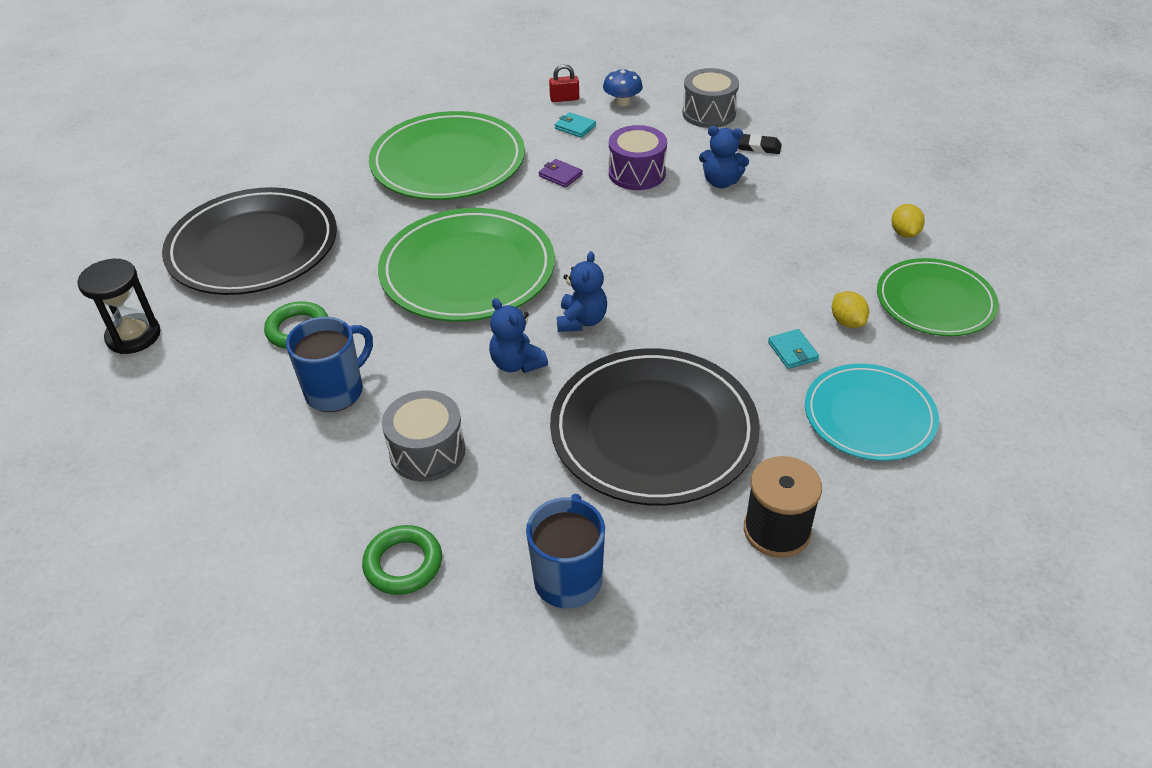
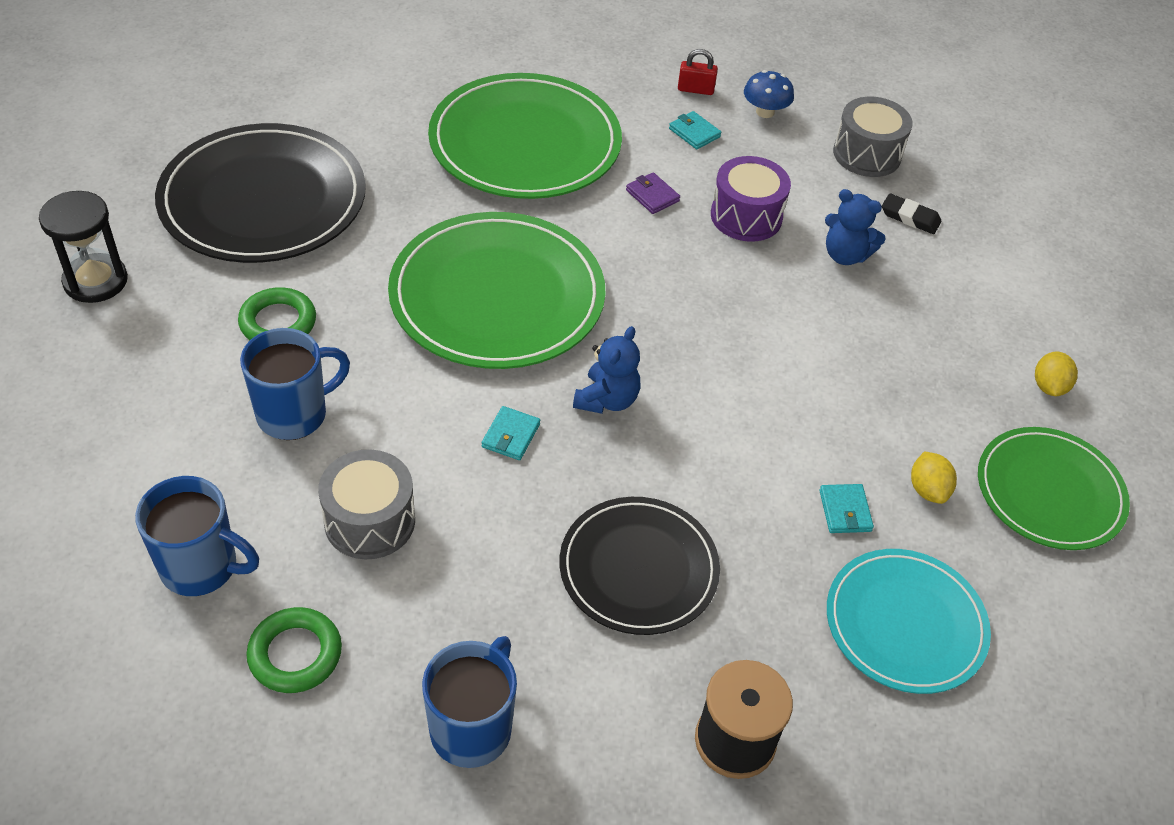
camera: 10 degrees right, 5 degrees up
(300, 521) = (201, 567): none -> blue mug
(517, 363) = (511, 435): blue teddy bear -> turquoise wallet
(653, 430) = (638, 568): black plate -> black plate, size x0.63

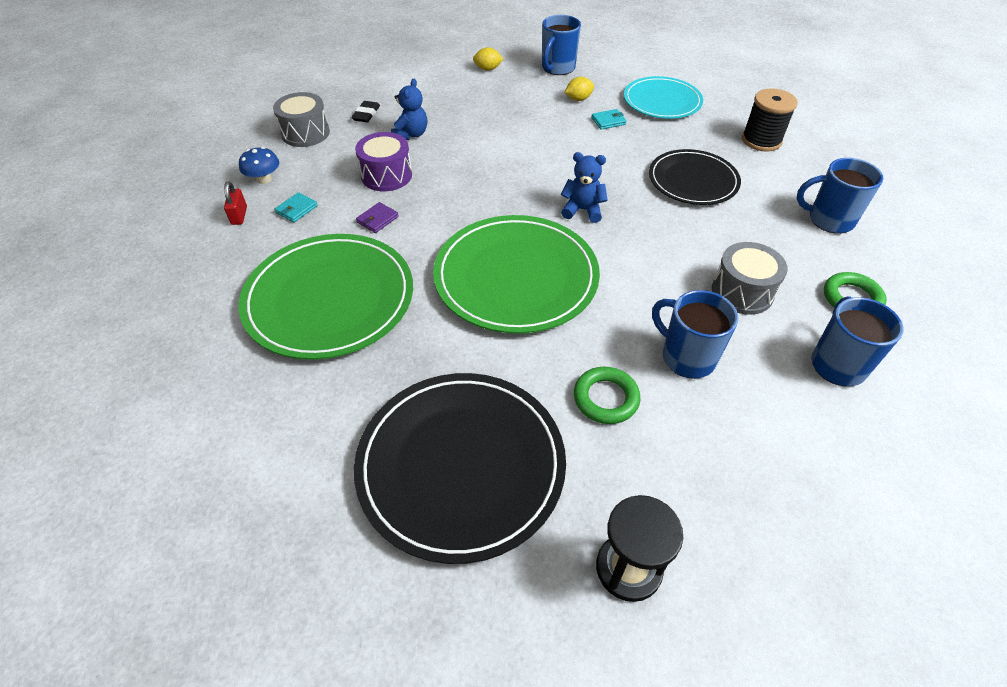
camera: 100 degrees left, 0 degrees up
(511, 435) = (636, 245): turquoise wallet -> none
(1049, 492) = (557, 68): green plate -> blue mug

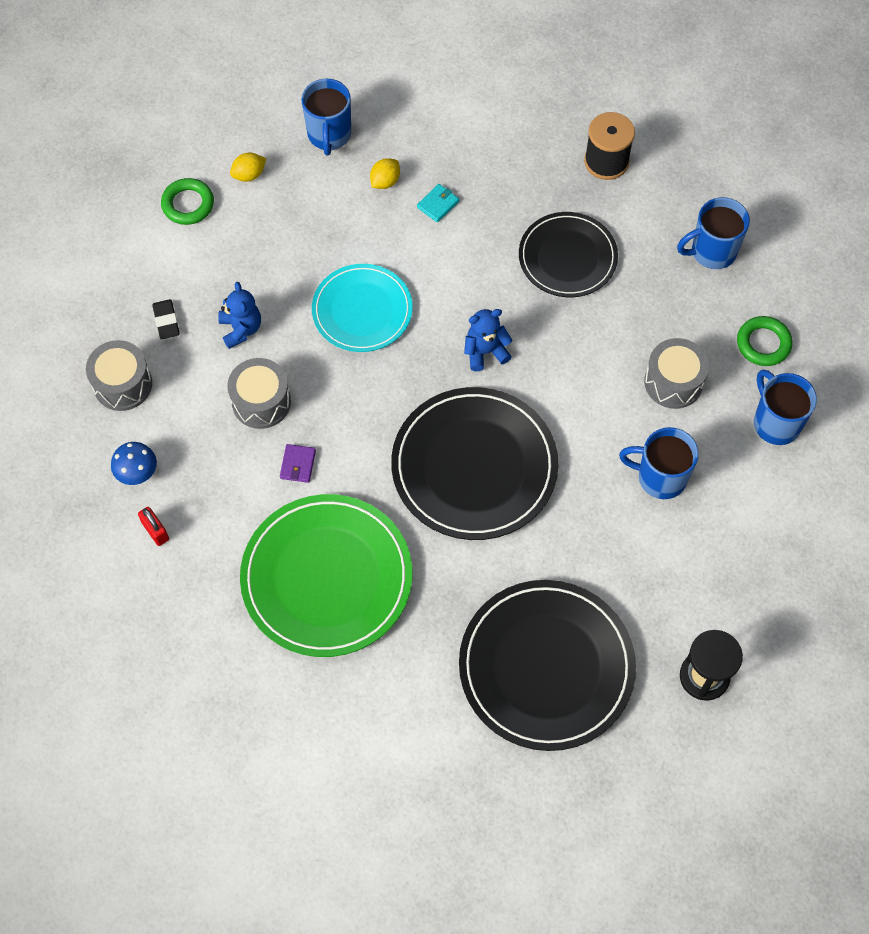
camera: 30 degrees left, 15 degrees up
(297, 209) = (206, 493): turquoise wallet -> none
(386, 175) = (261, 402): purple drum -> grey drum
(516, 277) = (474, 466): green plate -> black plate
(606, 398) = (618, 551): green ring -> green ring (188, 204)
(662, 101) = (476, 142): turquoise plate -> turquoise plate (362, 310)

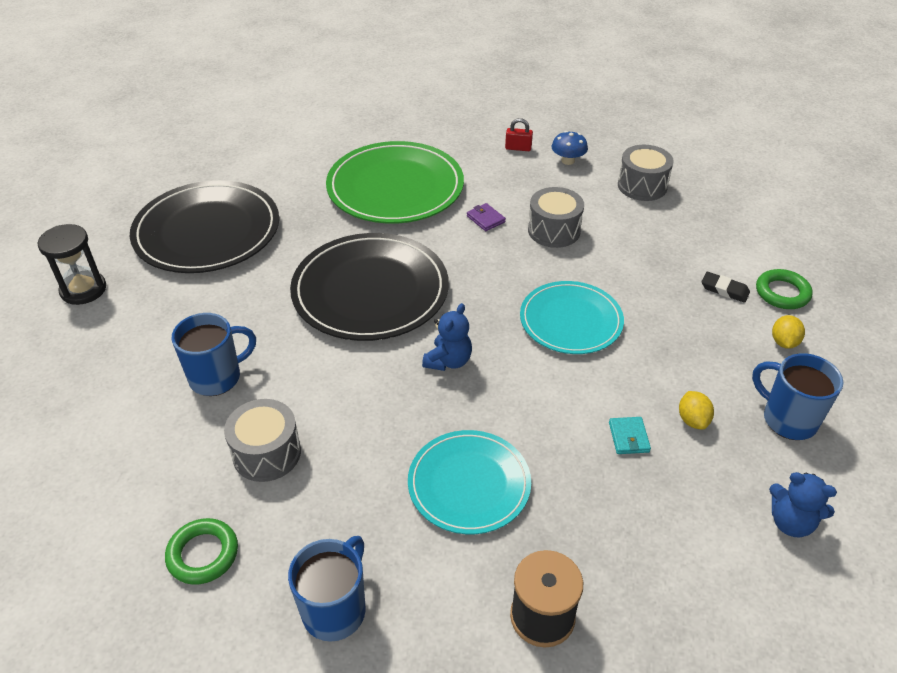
camera: 135 degrees right, 20 degrees down
(166, 321) = (674, 227): black eraser -> black eraser (724, 290)
(241, 329) = (627, 254): blue teddy bear -> blue teddy bear (791, 522)
(567, 257) = (469, 484): black plate -> turquoise plate
(775, 423) = (138, 490): blue mug -> none

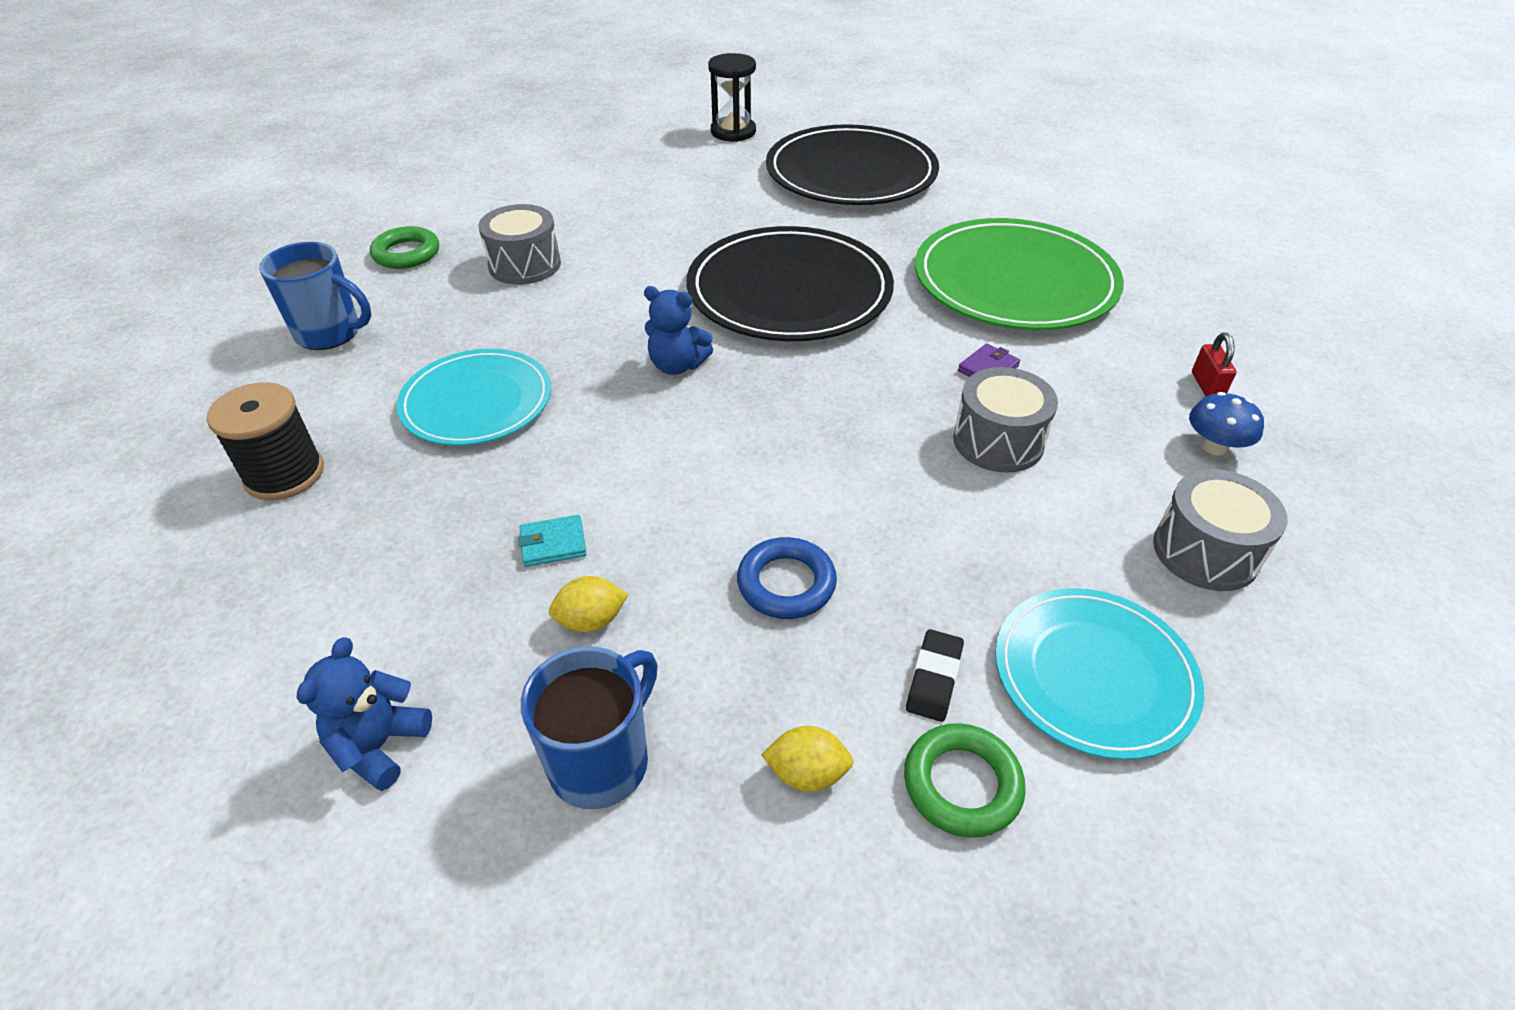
camera: 80 degrees right, 0 degrees up
(217, 377) = (625, 220): blue mug -> none
(571, 321) = (785, 472): turquoise plate -> turquoise plate (1094, 675)
(663, 333) = (786, 583): none -> blue ring

